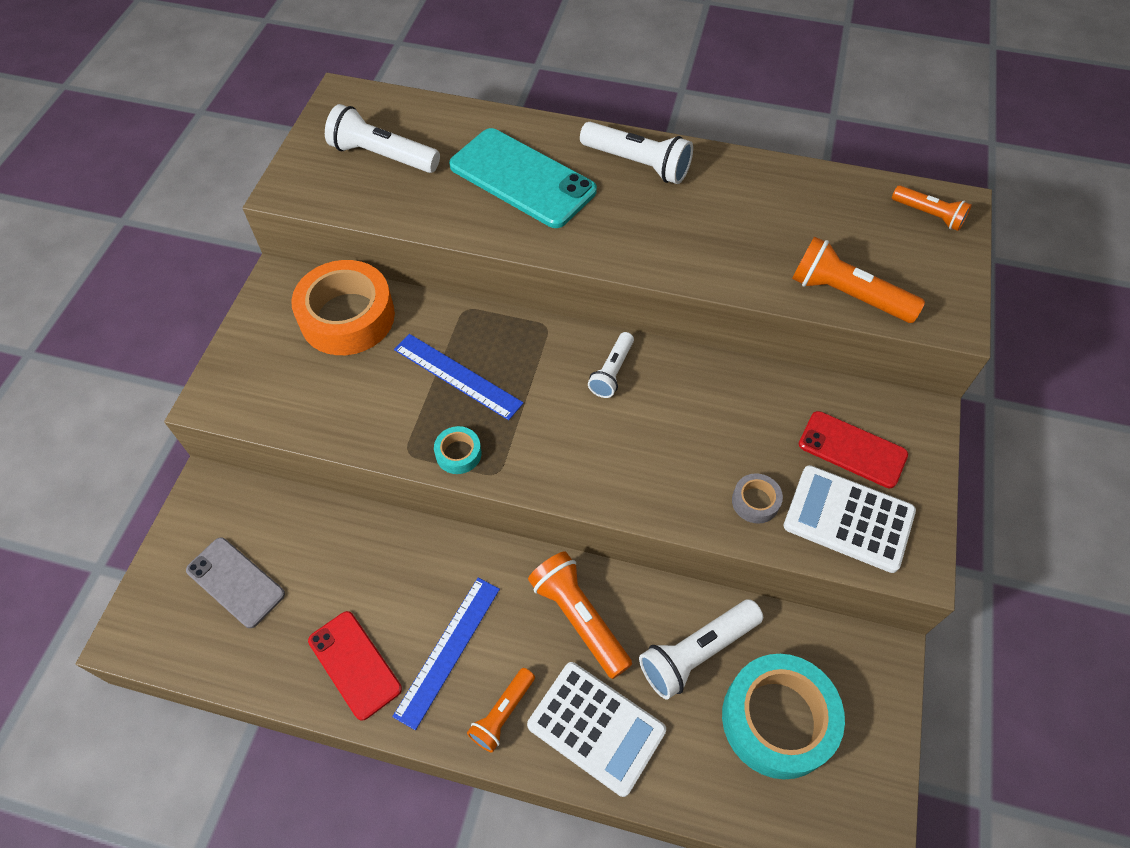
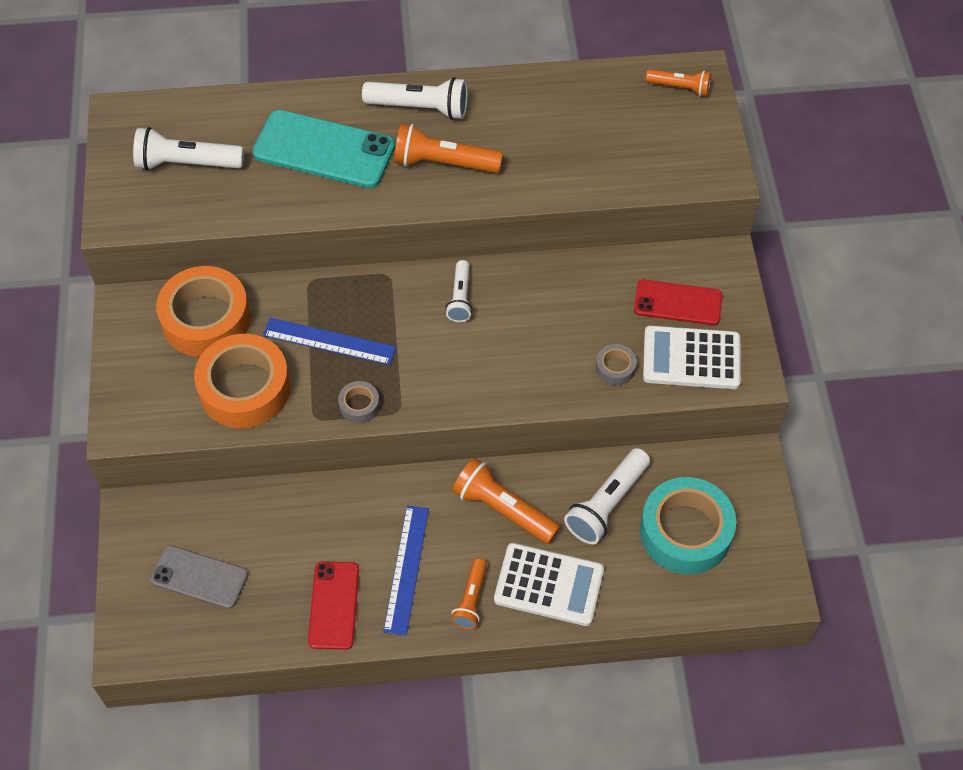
camera: 20 degrees left, 0 degrees up
(351, 398) = (244, 388): none -> orange tape
(354, 664) = (334, 605): red phone -> red phone turned 60 degrees clockwise
(458, 453) = (359, 405): turquoise tape -> grey tape
(847, 295) = (635, 177): orange flashlight -> orange flashlight (444, 163)

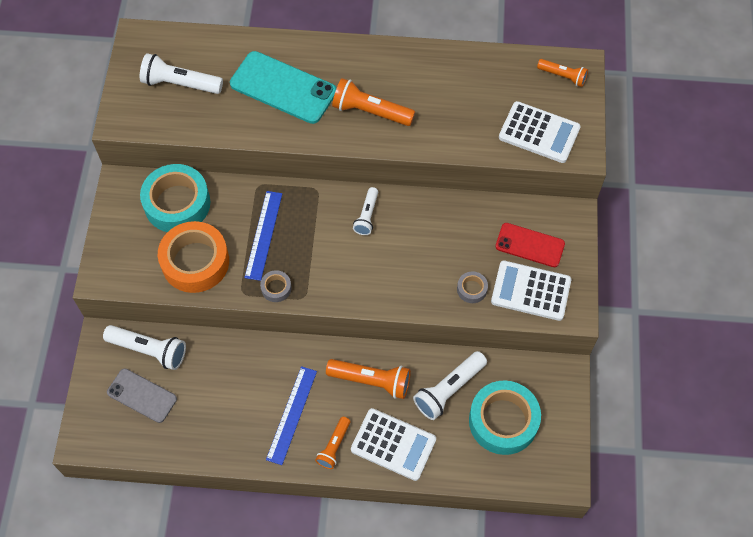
camera: 10 degrees right, 5 degrees up
(206, 319) = (177, 203): orange tape -> turquoise tape
(329, 341) = (263, 235): blue ruler -> blue ruler turned 75 degrees clockwise
(334, 605) = (234, 433): red phone -> none
(420, 108) = (361, 64): white flashlight -> white flashlight (149, 350)
(503, 509) = (371, 381): orange flashlight -> orange flashlight turned 150 degrees clockwise
(665, 159) = (539, 133): none -> white calculator

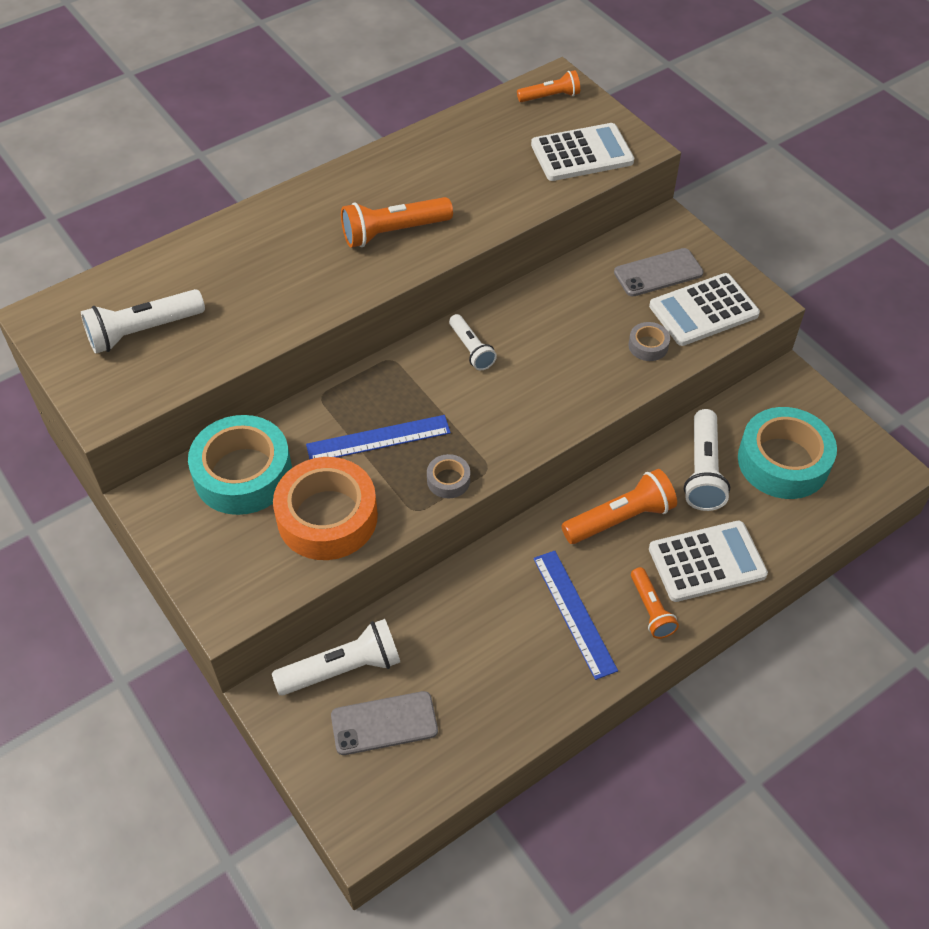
camera: 40 degrees left, 10 degrees down
(263, 235) = (378, 439): blue ruler -> blue ruler turned 75 degrees counterclockwise
(283, 88) = (272, 265): turquoise phone -> none
(530, 245) = (658, 273): red phone -> grey phone

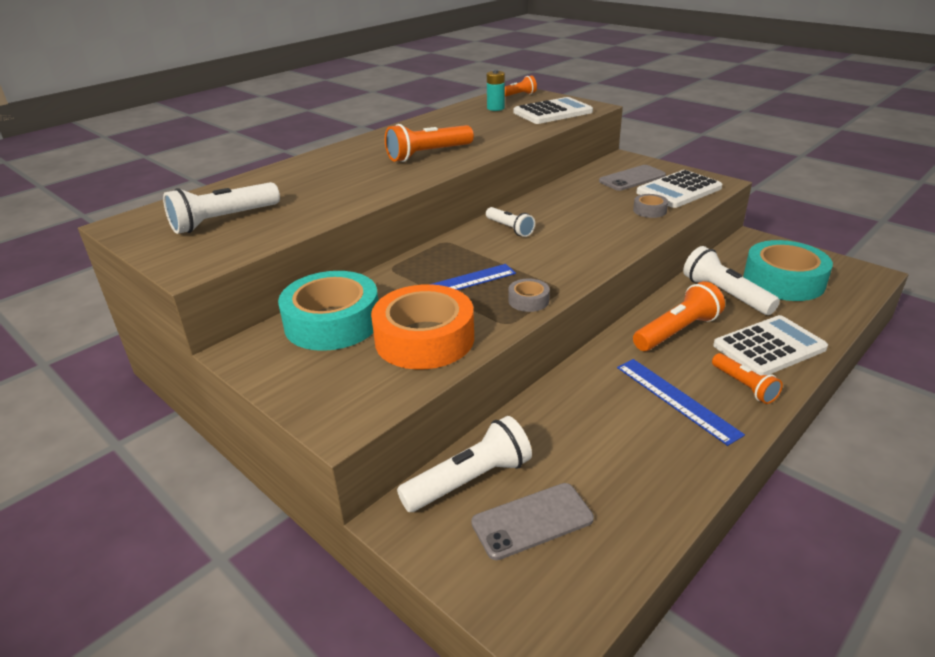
camera: 10 degrees left, 20 degrees down
(512, 127) = (495, 108): none -> turquoise battery
(703, 471) = (725, 294): white flashlight -> white flashlight turned 150 degrees clockwise

